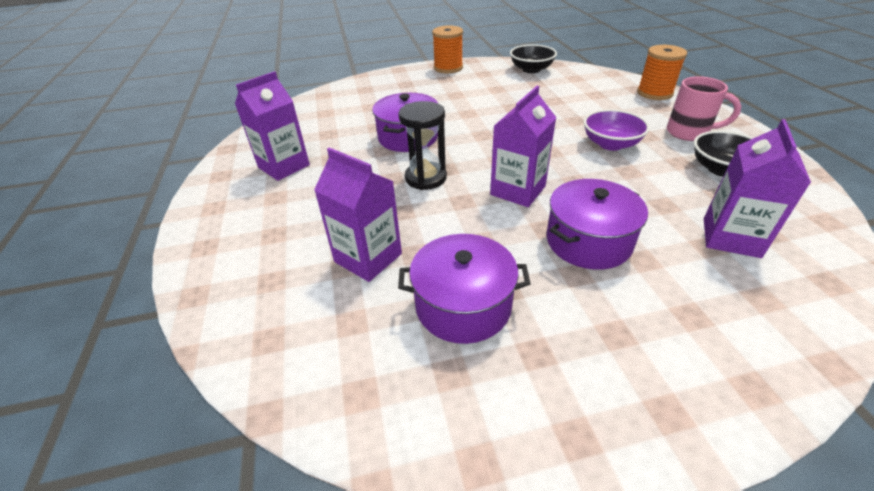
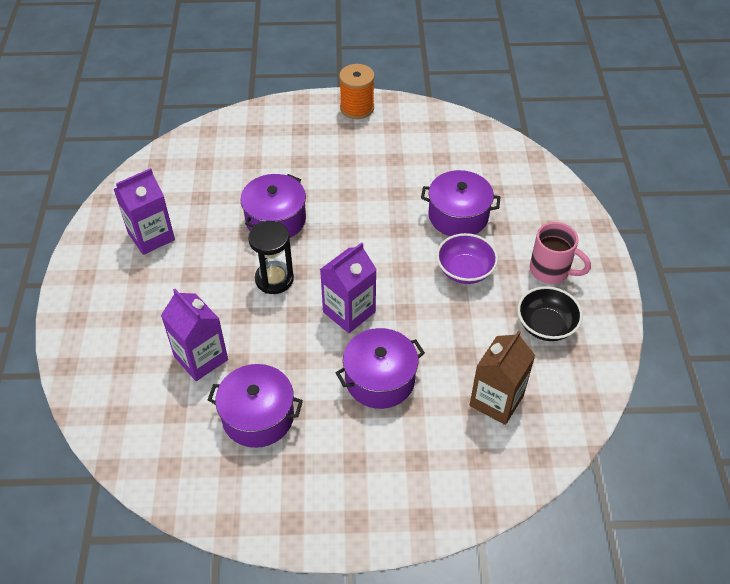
camera: 10 degrees right, 10 degrees up
(531, 69) = (448, 131): black bowl -> none
(576, 112) = (458, 216): none -> purple pot
(654, 93) = (558, 202): orange spool -> none
(731, 237) = (496, 400): purple carton -> brown carton

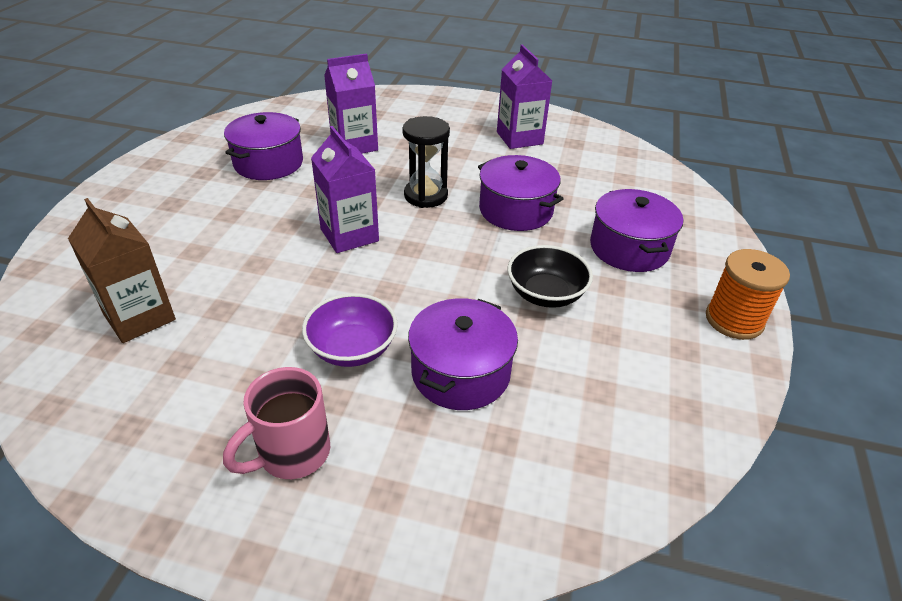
camera: 105 degrees right, 10 degrees down
(380, 379) = (246, 237): purple pot -> purple pot (629, 248)
(546, 325) = (200, 406): black bowl -> black bowl (546, 294)

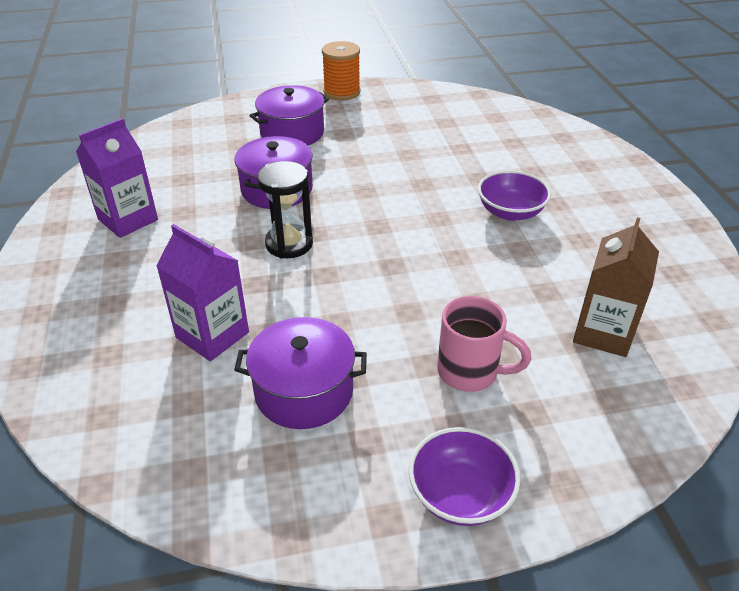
camera: 115 degrees left, 0 degrees up
(129, 189) = (460, 494): none -> purple bowl
(291, 454) = (606, 202): pink mug -> pink mug (470, 372)
(349, 235) = (389, 265): purple carton -> none
(460, 372) = (483, 166): purple pot -> none
(546, 294) = (377, 154): black bowl -> none

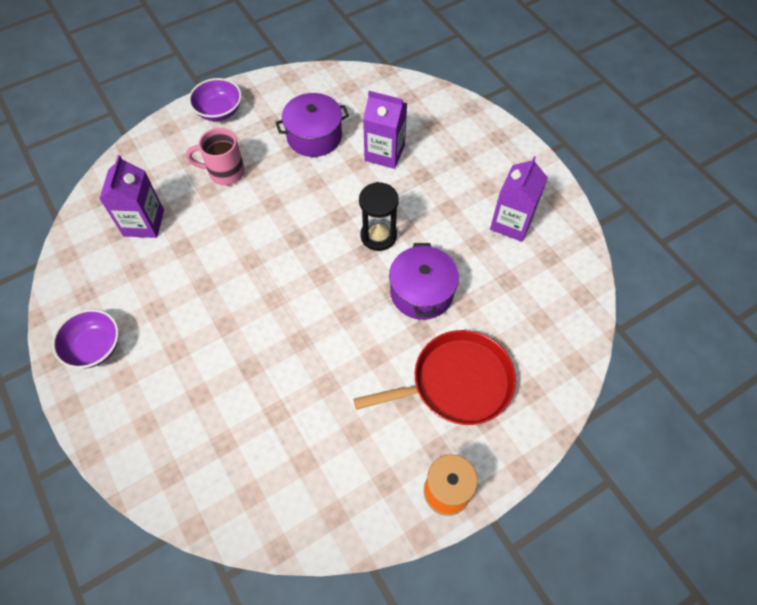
camera: 160 degrees right, 20 degrees up
(292, 133) = (456, 383): purple pot -> red pan
(510, 212) = (215, 326): purple bowl -> purple bowl (94, 347)
(603, 332) = (144, 223): brown carton -> purple carton

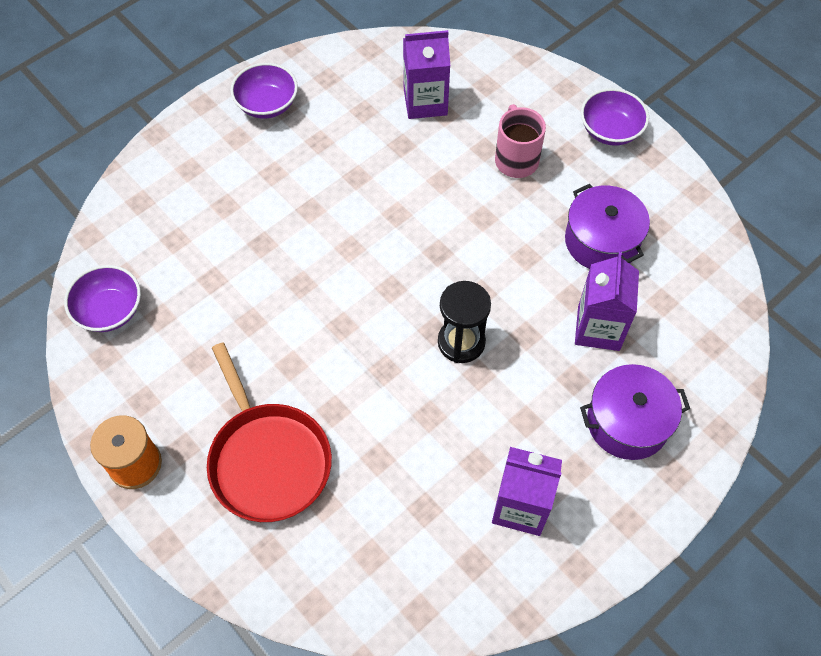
camera: 80 degrees right, 0 degrees up
(286, 509) = (109, 310): none -> purple bowl
(421, 292) = (387, 404): purple pot -> purple pot (627, 422)

